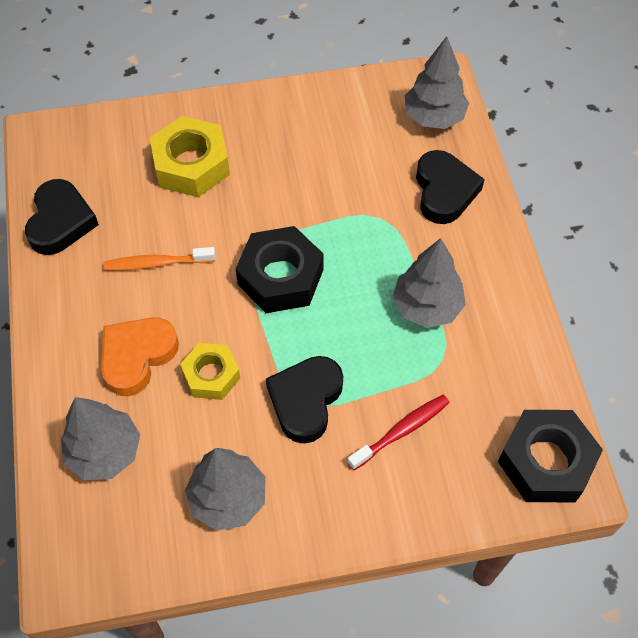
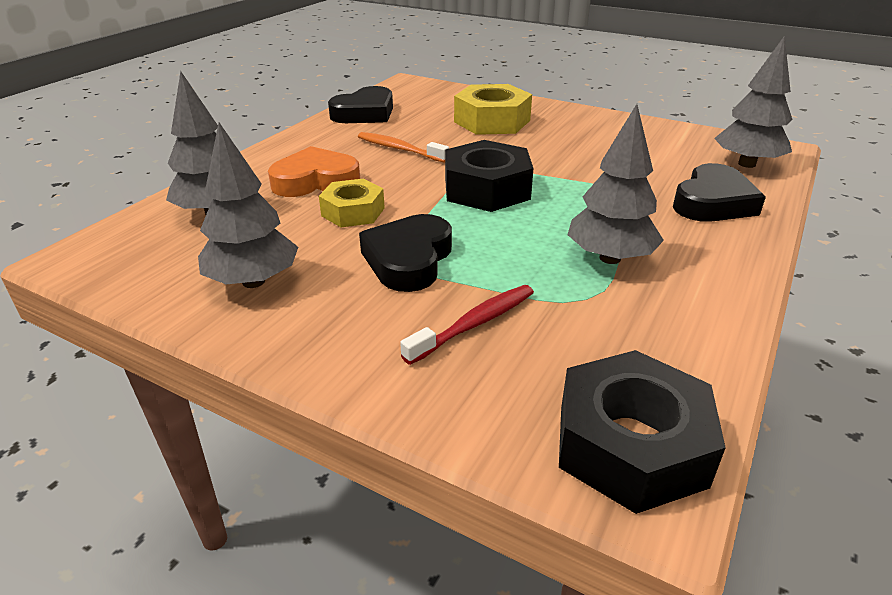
camera: 40 degrees right, 25 degrees down
(305, 400) = (408, 260): black heart -> black heart turned 45 degrees counterclockwise
(401, 431) = (475, 324): red toothbrush -> red toothbrush turned 45 degrees counterclockwise

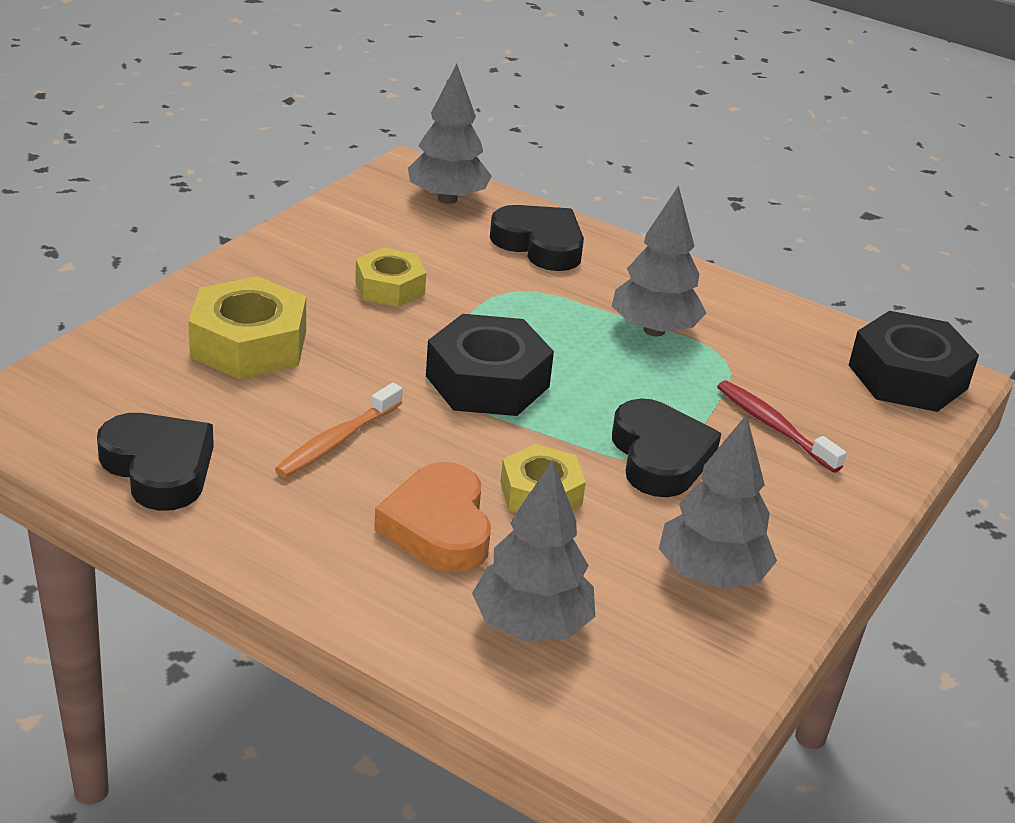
camera: 90 degrees left, 0 degrees up
(408, 260) = (660, 457): black heart -> black heart turned 120 degrees counterclockwise
(590, 152) = (390, 287): none -> yellow nut

